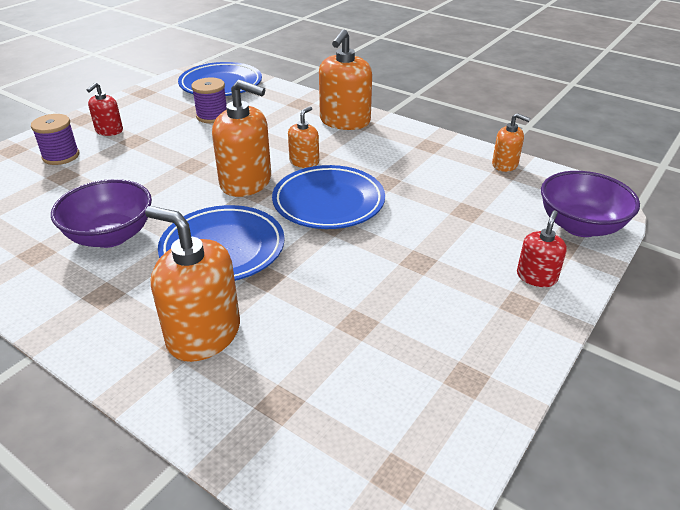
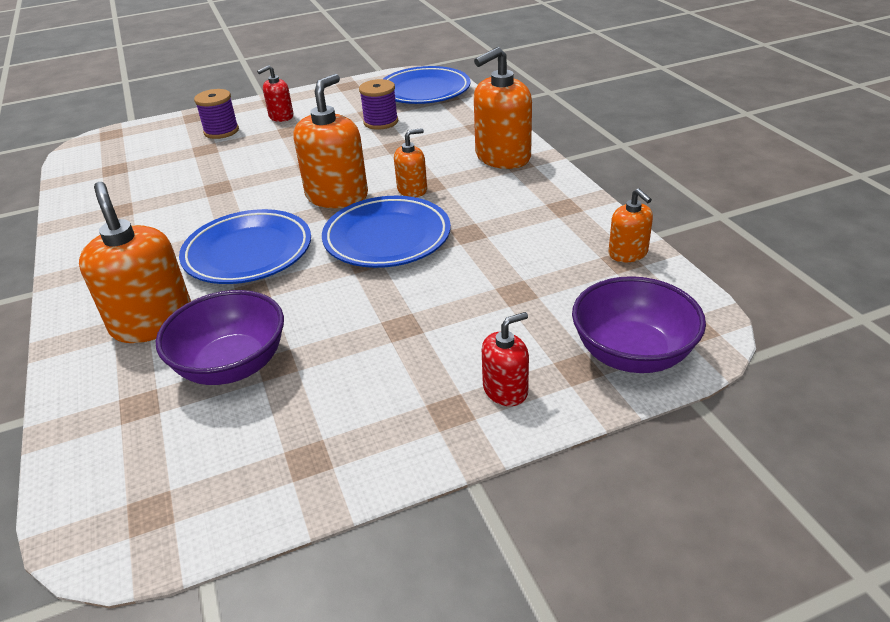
camera: 35 degrees right, 0 degrees up
(110, 236) = (181, 213): purple bowl -> purple bowl (232, 365)
(246, 182) = (337, 196): orange soap dispenser -> orange soap dispenser turned 120 degrees counterclockwise

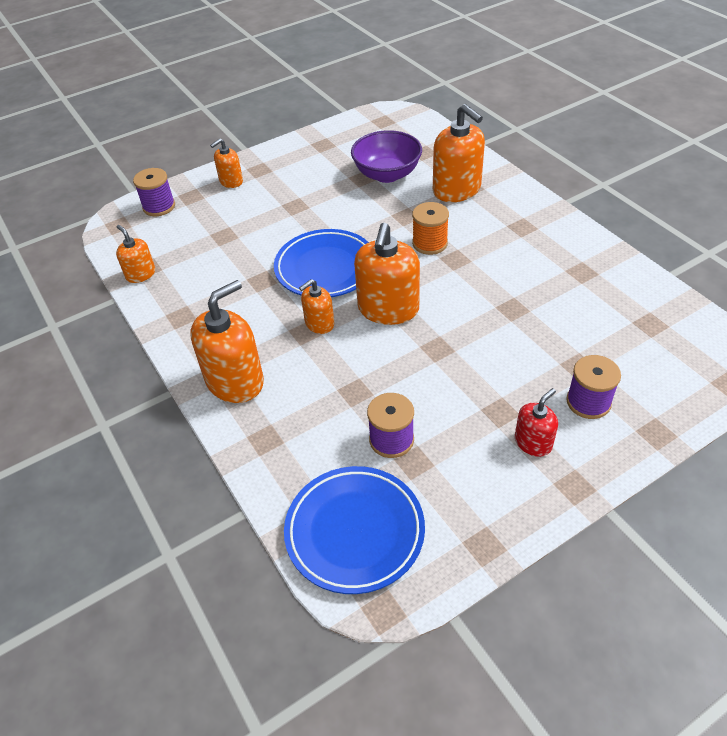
camera: 170 degrees right, 10 degrees up
(248, 253) = (430, 243): blue plate -> orange spool
(505, 390) = (231, 181): red soap dispenser -> orange soap dispenser
(632, 354) = (159, 207): purple bowl -> purple spool

